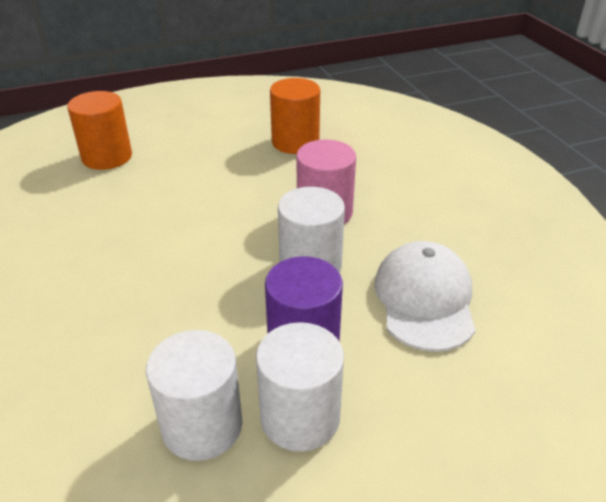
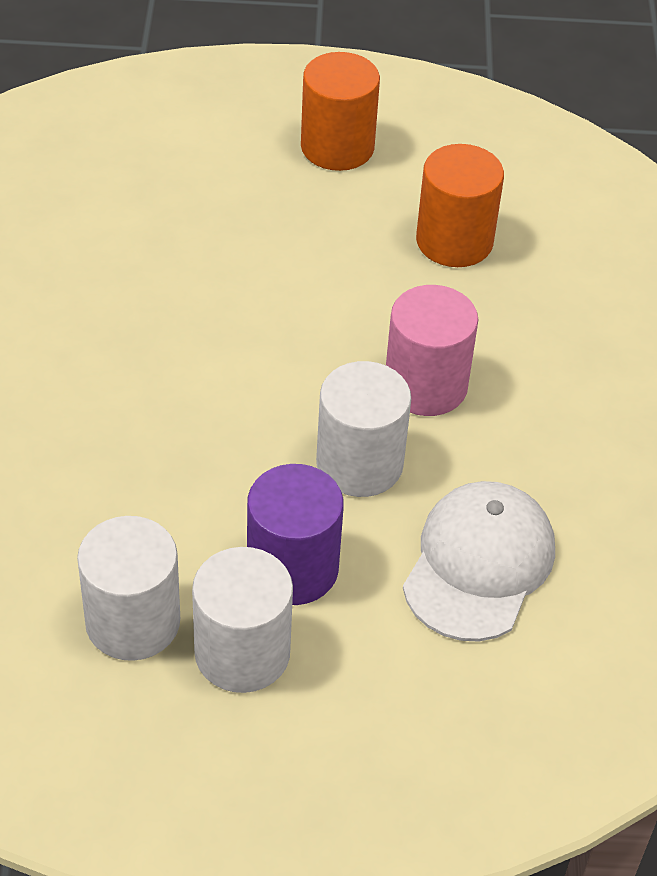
camera: 20 degrees right, 10 degrees up
(107, 157) = (167, 184): orange cylinder -> orange cylinder (337, 147)

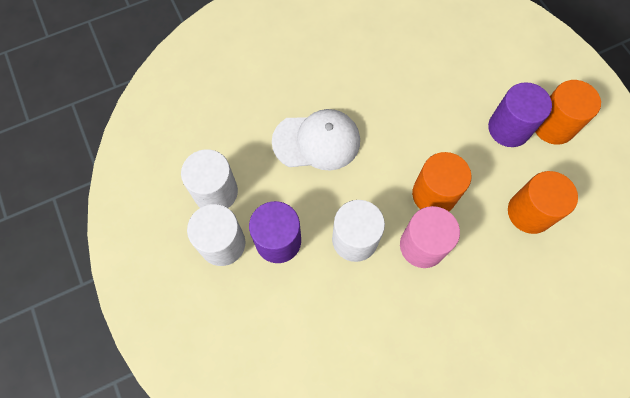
camera: 65 degrees right, 20 degrees up
(304, 194) = (509, 128): none -> purple cylinder
(351, 331) = (434, 194): none -> orange cylinder
(479, 564) = (327, 323): white cap -> white cap (317, 141)

